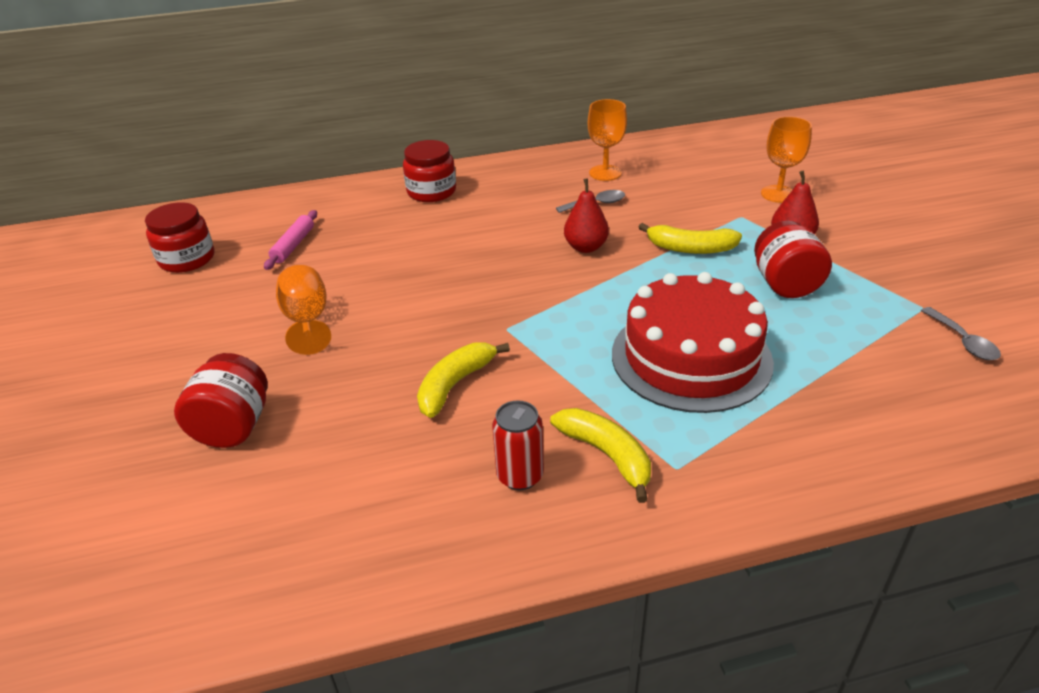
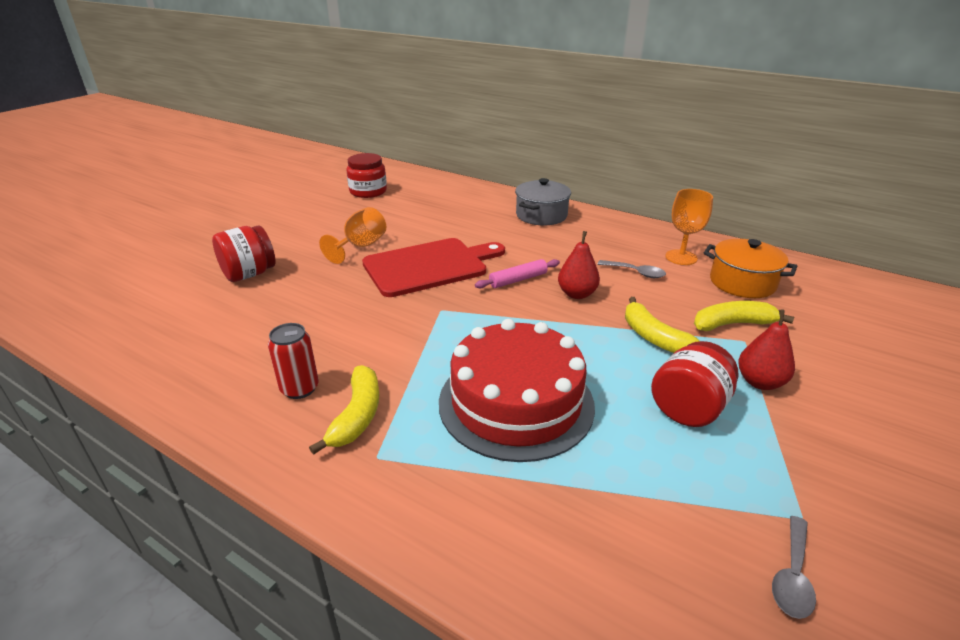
camera: 45 degrees right, 5 degrees down
(293, 245) = (421, 208): pink rolling pin -> pink rolling pin (518, 280)
(420, 297) = (429, 266): none -> red cutting board
(431, 191) = (541, 215): red jar -> grey pot
(455, 384) = (361, 320): yellow banana -> yellow banana (733, 324)
(675, 172) = (742, 283): none -> orange pot
(778, 194) = (816, 344): orange goblet -> none

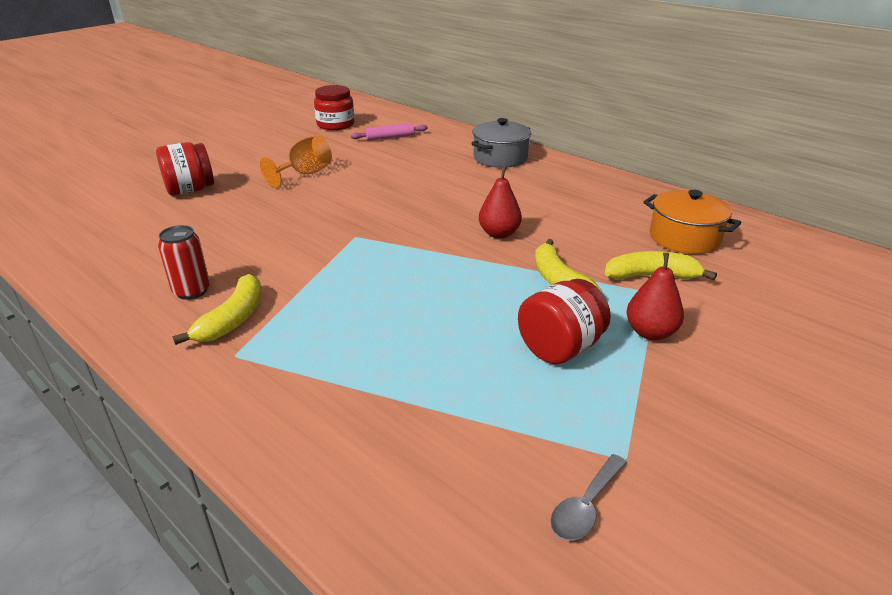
camera: 10 degrees right, 0 degrees up
(429, 266) = (363, 196): red cutting board -> none
(516, 403) = (387, 324): red cake -> none
(518, 280) = (445, 216): pink rolling pin -> pink rolling pin (390, 137)
(635, 272) = (572, 219): grey spoon -> none
(681, 257) = (629, 208): orange goblet -> none

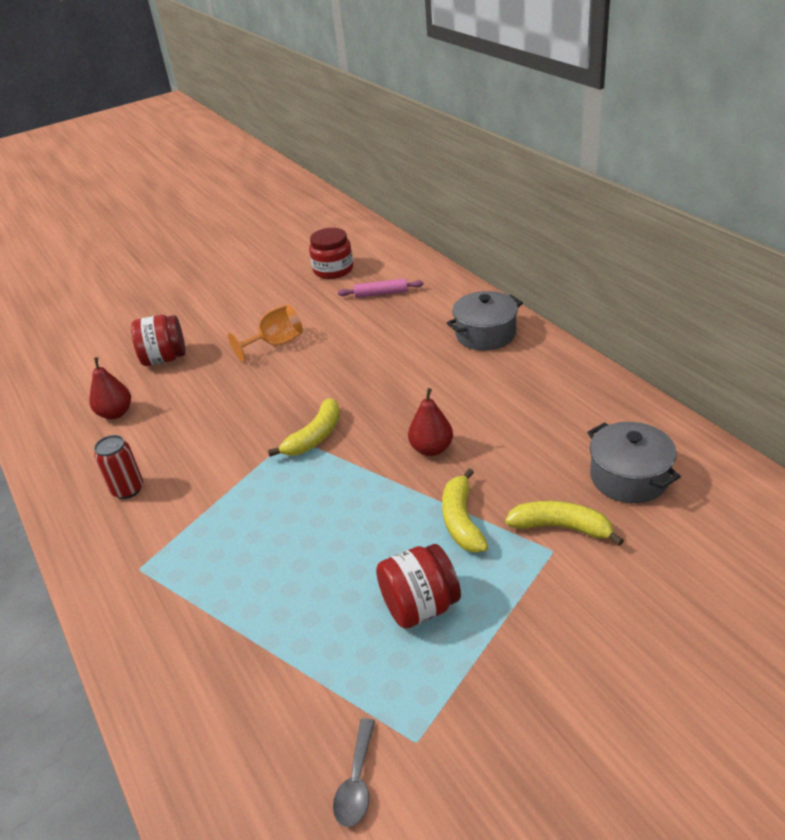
camera: 20 degrees right, 5 degrees up
(233, 319) = (150, 527): yellow banana -> yellow banana (315, 437)
(585, 506) = (357, 781): grey spoon -> grey spoon turned 45 degrees counterclockwise
(650, 332) = (518, 602): red pear -> red pear (116, 413)
(684, 238) = (629, 477): orange pot -> grey pot

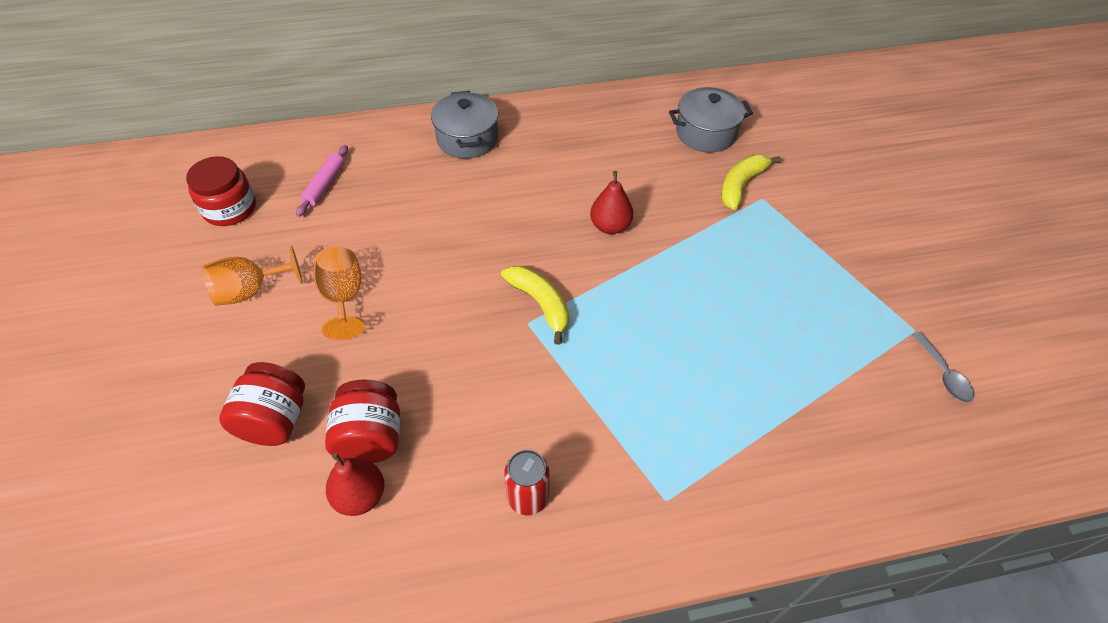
camera: 75 degrees left, 15 degrees up
(264, 307) = (250, 291): none -> orange goblet
(357, 781) = (943, 374): grey spoon -> grey spoon turned 45 degrees clockwise
(420, 606) = (792, 290): red jar -> red jar (371, 437)
(461, 521) = (709, 236): yellow banana -> none

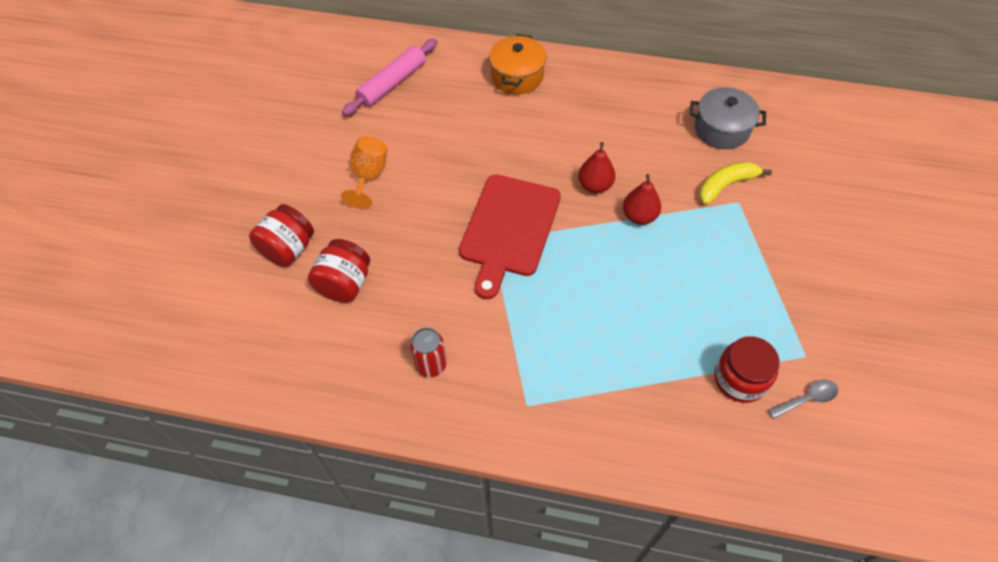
camera: 25 degrees right, 5 degrees up
(230, 208) = (318, 82): red jar -> red jar (740, 379)
(250, 291) = (308, 150): orange goblet -> none
(325, 185) = (392, 83): pink rolling pin -> pink rolling pin, size x1.58
(360, 496) = (321, 320): red pear -> red pear (639, 216)
(467, 139) = (517, 76): grey pot -> orange pot
(540, 304) = (508, 229): yellow banana -> red cutting board
(943, 374) = (807, 399): grey spoon -> grey spoon turned 120 degrees counterclockwise

